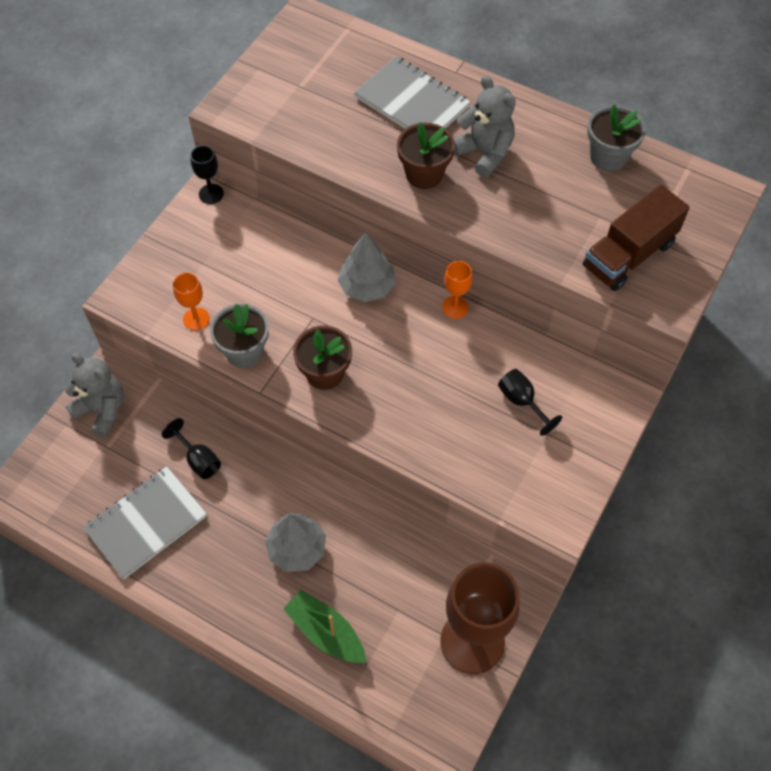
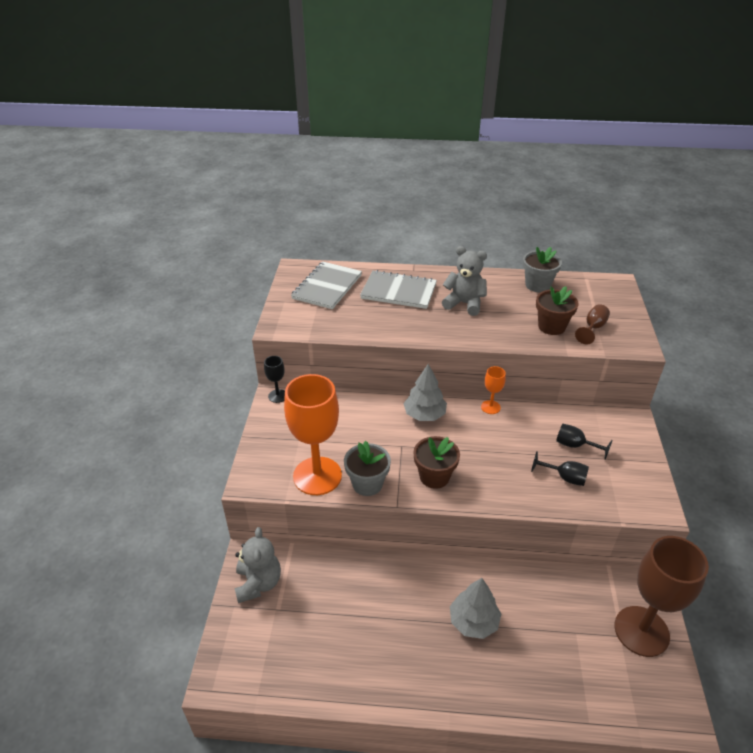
camera: 25 degrees left, 20 degrees down
(102, 410) = (258, 583): grey teddy bear -> grey teddy bear turned 75 degrees clockwise
(146, 523) = (345, 654): grey notebook -> grey notebook (327, 287)
(196, 319) = (317, 476): orange goblet -> orange goblet, size x2.25
(198, 460) = (357, 588): black goblet -> black goblet (564, 477)
(325, 632) = (537, 674): green boat -> none
(424, 174) = (436, 325): brown flower pot -> brown flower pot (551, 326)
(628, 255) = (593, 328): brown truck -> brown goblet

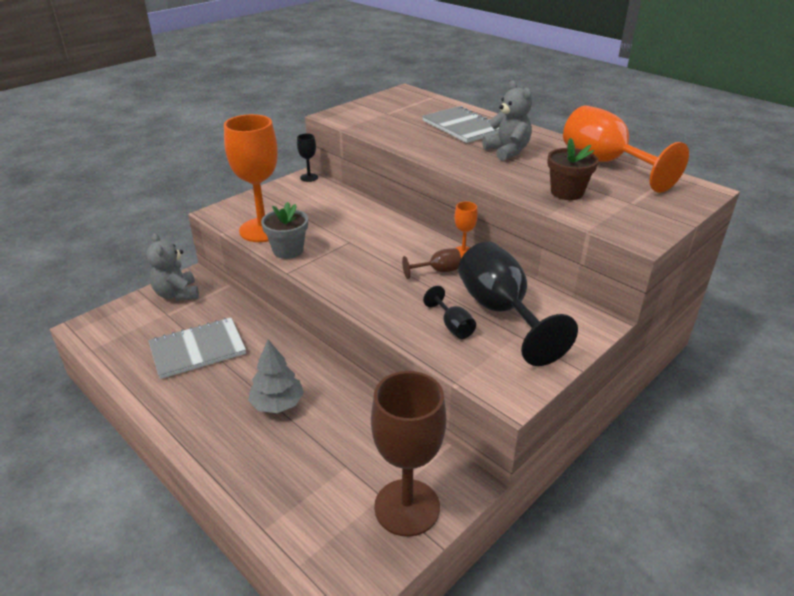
camera: 40 degrees right, 5 degrees down
(258, 583) = (177, 294): grey teddy bear -> grey teddy bear turned 120 degrees clockwise
(327, 287) = (409, 107): grey notebook -> grey notebook (198, 349)
(424, 415) = (398, 232): grey tree -> none
(434, 476) = (343, 270): brown flower pot -> none
(537, 285) = (605, 163): grey flower pot -> orange goblet
(575, 446) = (501, 312): black goblet -> black goblet, size x2.25
(593, 328) = (611, 208): brown goblet -> brown goblet (438, 271)

